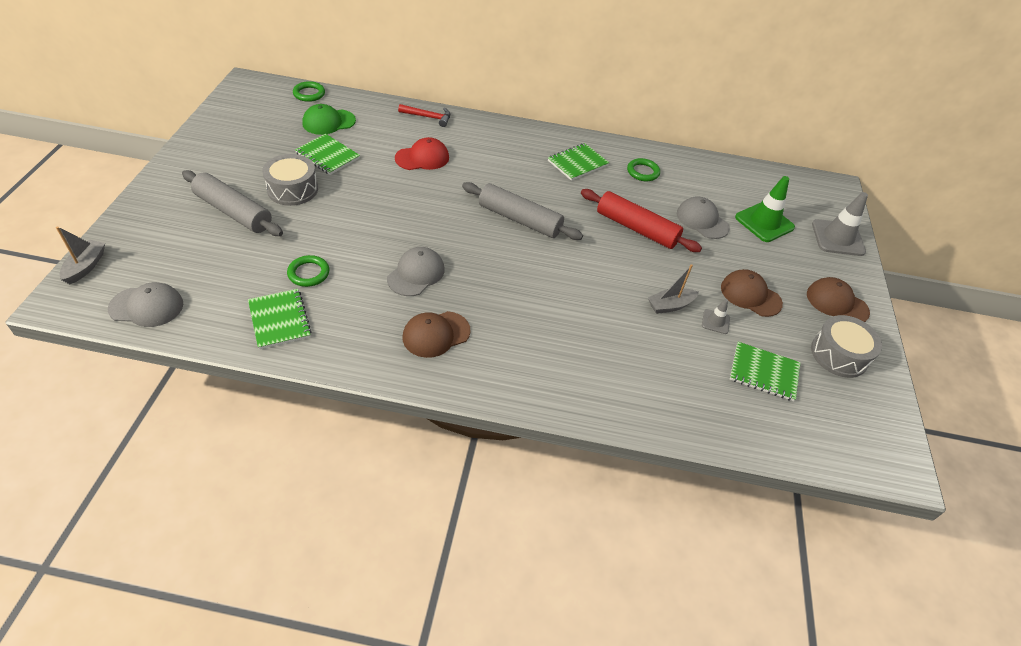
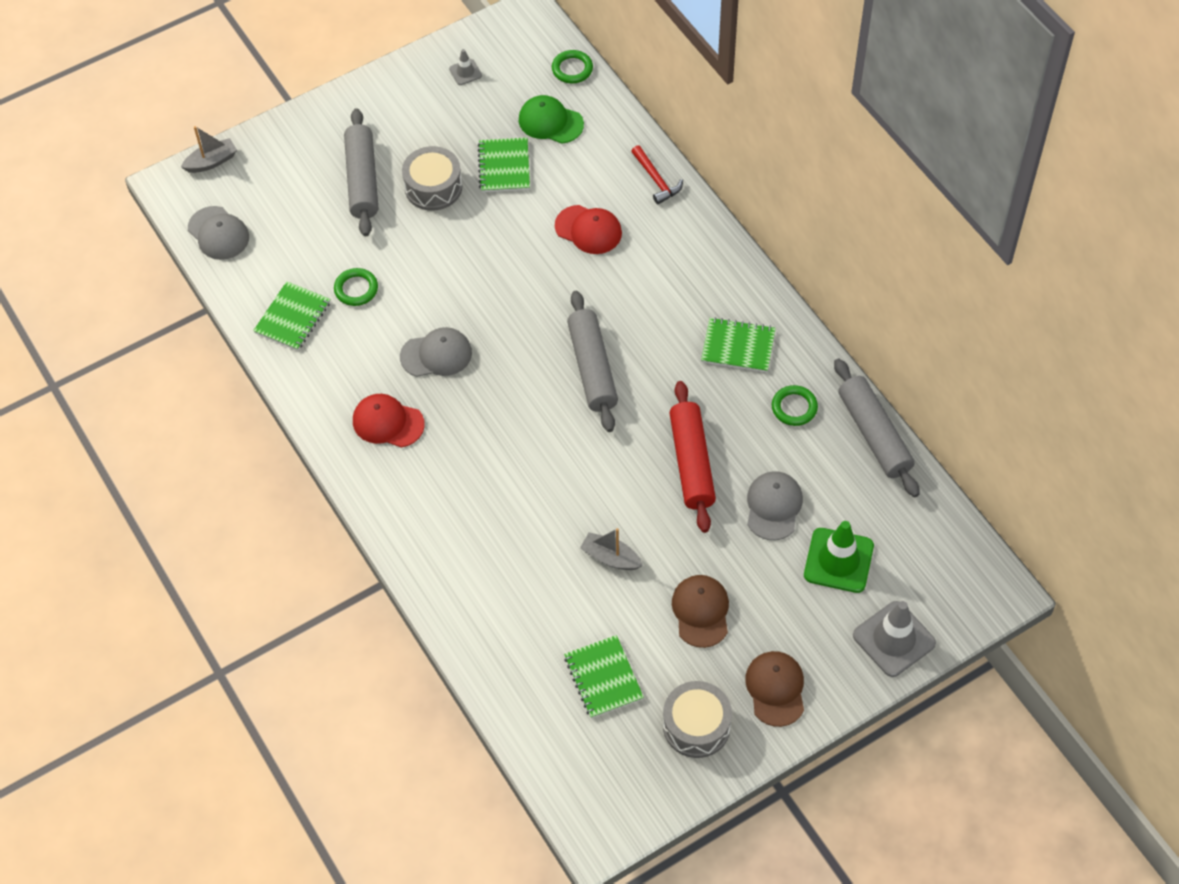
camera: 55 degrees right, 10 degrees up
(436, 334) = (388, 422): brown cap -> red cap
(692, 160) = (874, 434): none -> grey rolling pin
(715, 321) = (629, 604): grey traffic cone -> grey traffic cone (465, 72)

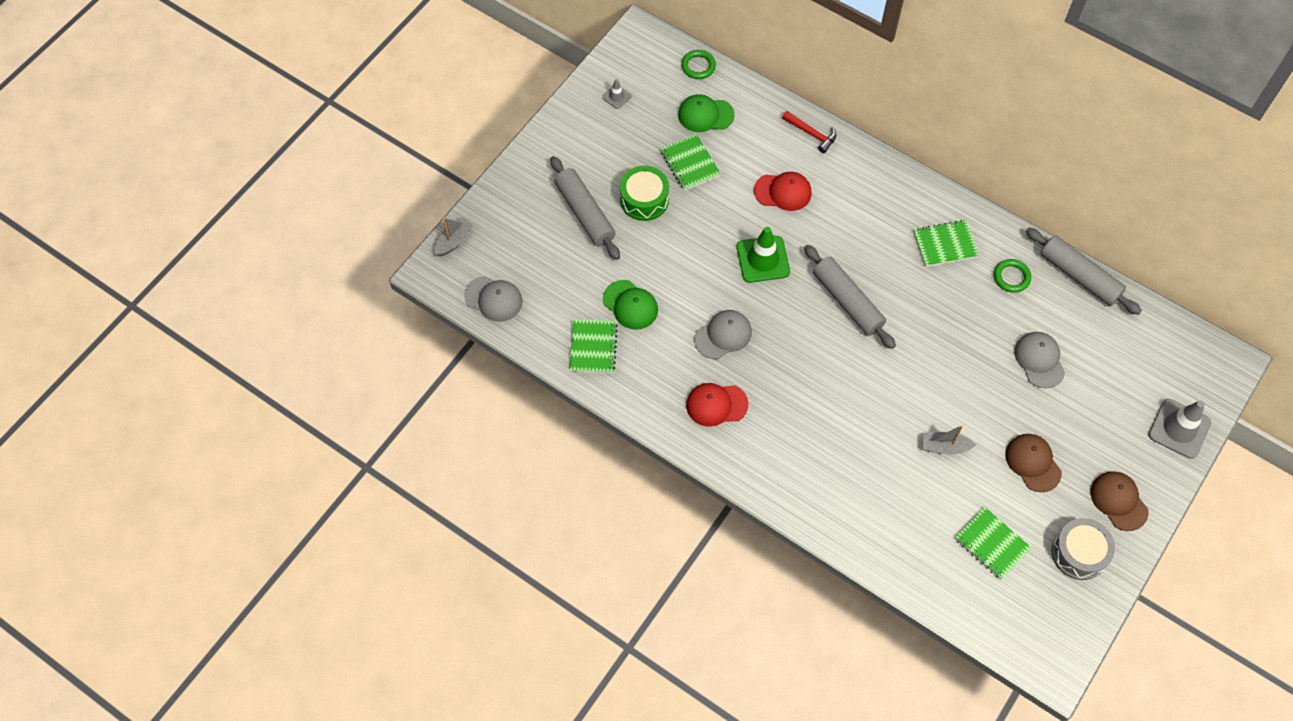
camera: 25 degrees left, 5 degrees up
(356, 289) = (630, 305): green ring -> green cap
(433, 187) = (644, 200): grey drum -> green drum
(692, 463) = (962, 349): red rolling pin -> none
(838, 560) = (1108, 384): green traffic cone -> green traffic cone (763, 259)

